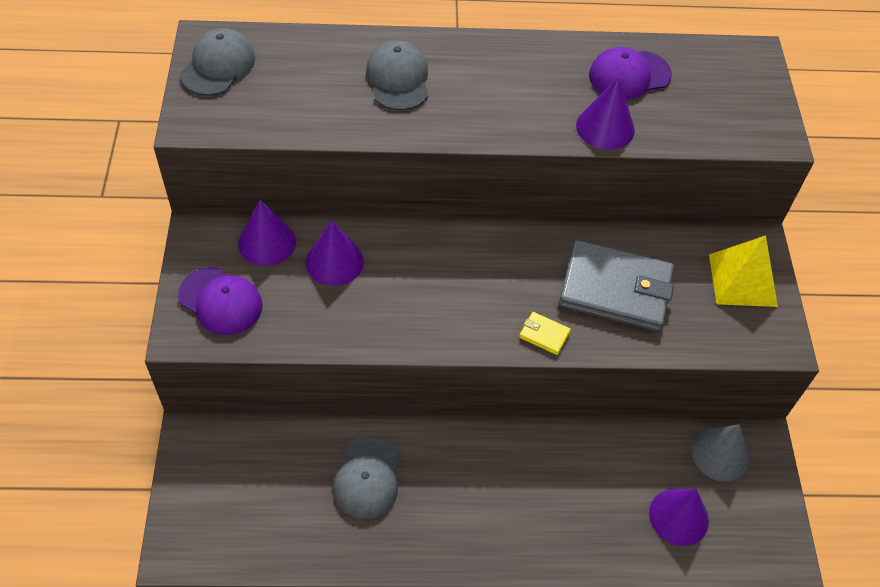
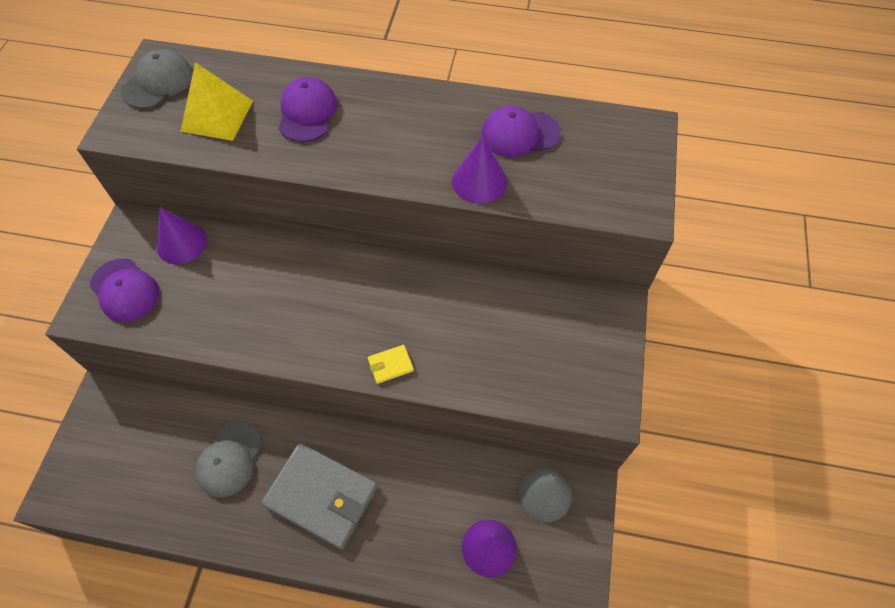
camera: 15 degrees right, 5 degrees up
(334, 261) = (231, 268): purple cone -> none
(398, 79) = (307, 113): grey cap -> purple cap
(544, 335) = (390, 365): yellow wallet -> yellow wallet turned 60 degrees counterclockwise
(615, 289) = (469, 332): grey wallet -> grey wallet (321, 496)
(743, 280) = (592, 341): yellow pyramid -> yellow pyramid (217, 116)

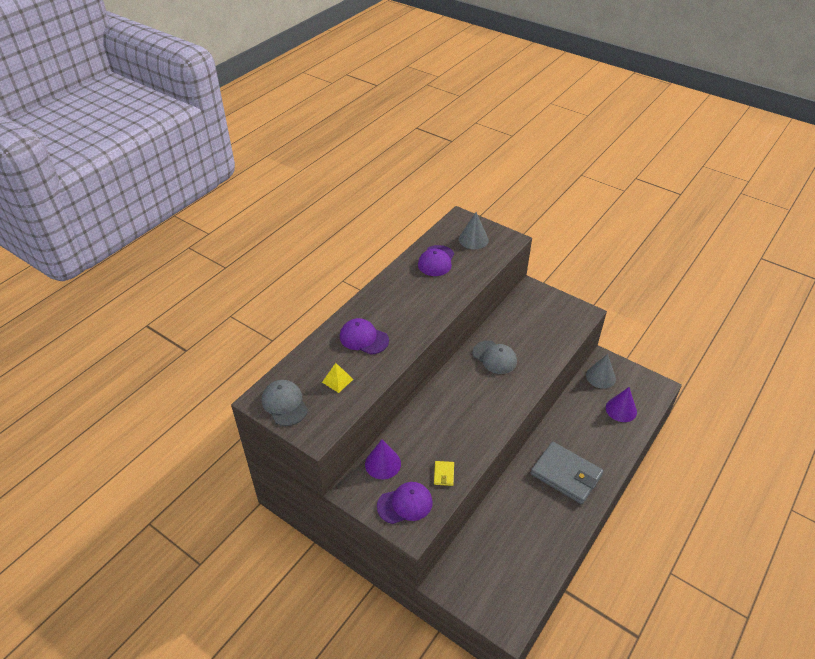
camera: 65 degrees left, 15 degrees down
(217, 116) = (337, 380): yellow pyramid -> yellow pyramid, size x0.59
(229, 459) = (523, 515): grey cap -> grey cap (494, 357)
(321, 496) = (566, 474): grey wallet -> grey wallet turned 75 degrees clockwise
(390, 365) = (524, 386): yellow wallet -> yellow wallet (444, 474)
(479, 181) = (459, 286): purple cone -> none
(605, 162) = (473, 239): none -> grey cone

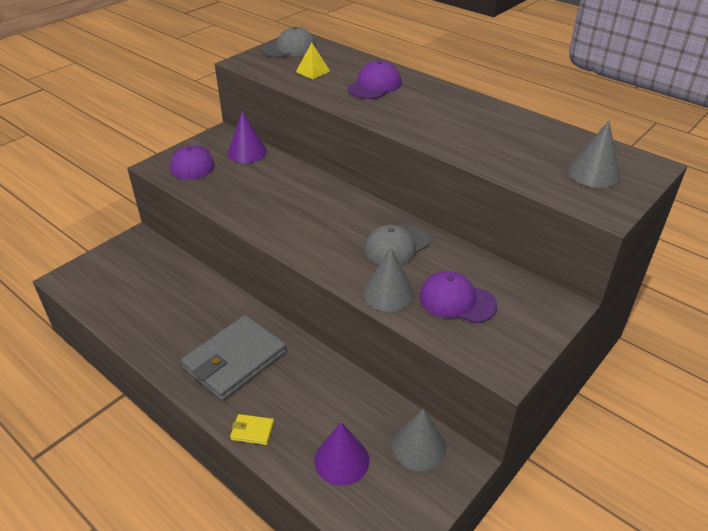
camera: 95 degrees right, 5 degrees down
(436, 261) = (530, 138): purple cap -> purple cap (457, 300)
(444, 474) = (218, 189): yellow wallet -> yellow wallet (252, 431)
(542, 360) = (388, 293): none -> grey cone

